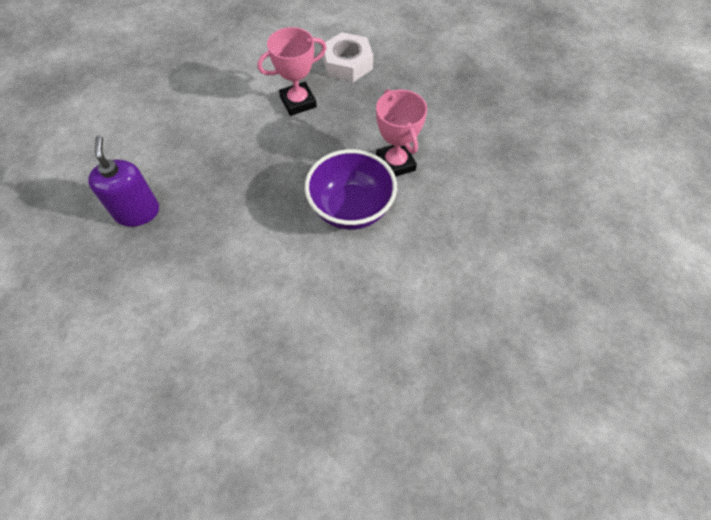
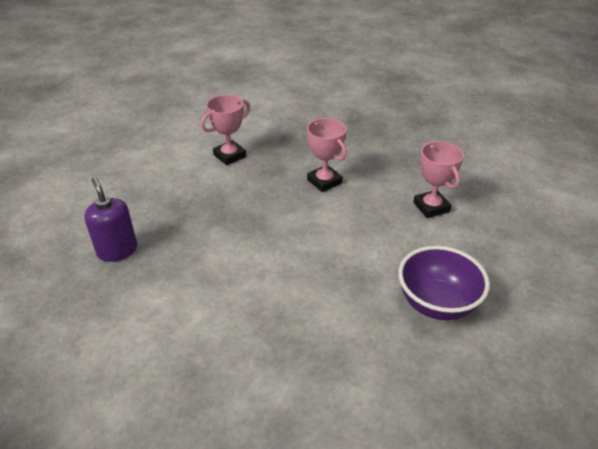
camera: 15 degrees left, 20 degrees down
(347, 63) = (260, 126): white nut -> none
(351, 209) = (301, 216): purple bowl -> purple bowl (436, 303)
(511, 230) = (431, 207): none -> pink trophy

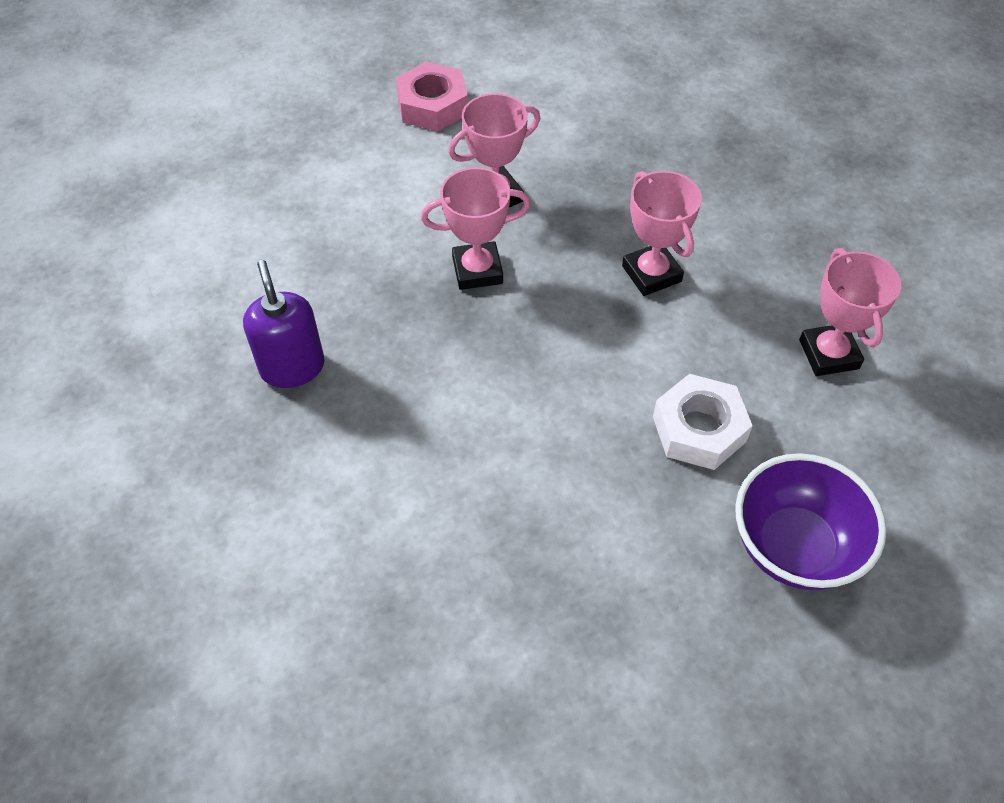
camera: 10 degrees right, 15 degrees up
(188, 120) = (432, 105): none -> pink nut
(224, 190) = (477, 270): none -> pink trophy
(367, 251) = (699, 429): none -> white nut

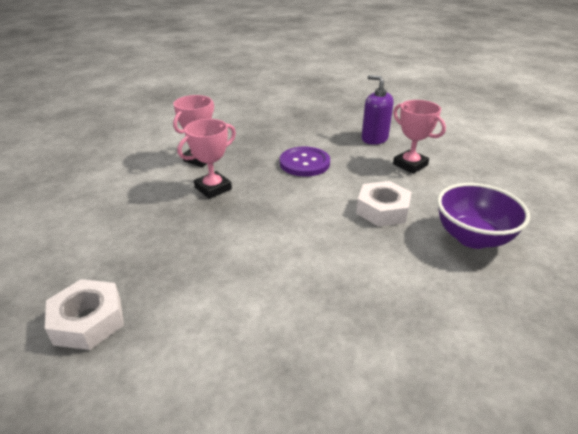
camera: 30 degrees left, 20 degrees down
(218, 431) = (88, 321): none -> white nut
(292, 367) = (125, 267): purple soap dispenser -> purple soap dispenser (374, 138)
(432, 105) = (140, 137): pink nut -> none
(651, 274) = (304, 163): pink trophy -> purple button

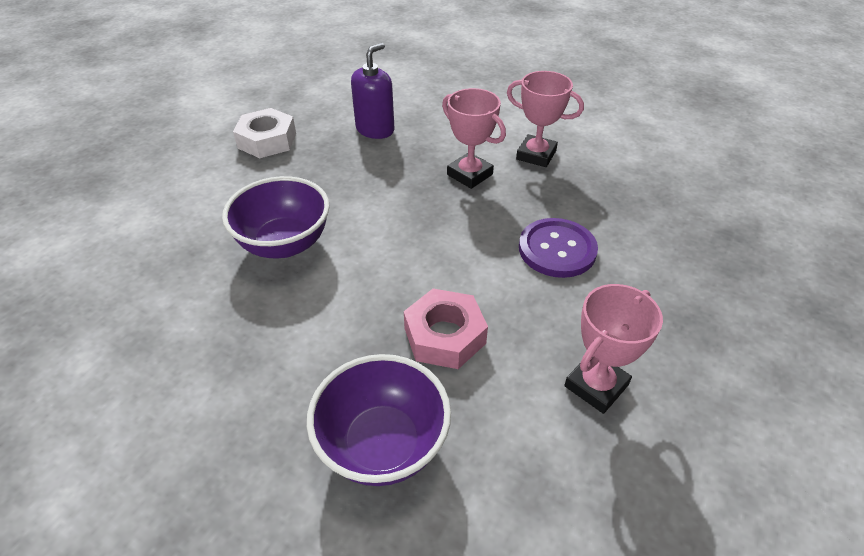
camera: 85 degrees right, 10 degrees up
(281, 293) = (284, 244): none -> purple bowl
(374, 138) = (682, 338): purple soap dispenser -> purple soap dispenser (375, 129)
(382, 210) = (445, 336): white nut -> pink nut

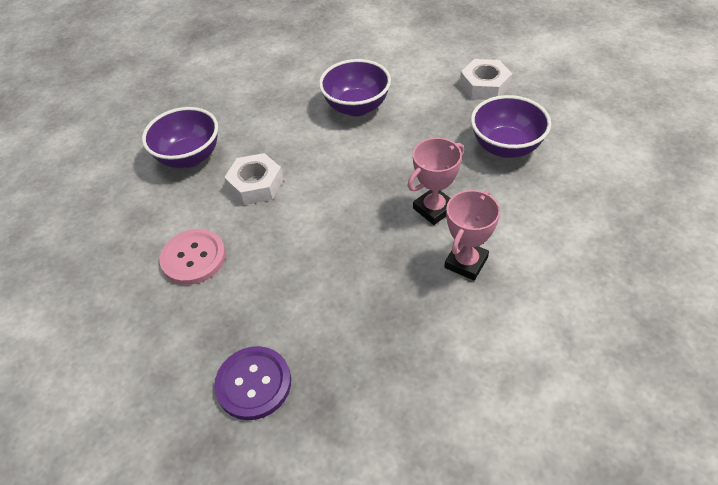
camera: 100 degrees right, 5 degrees up
(375, 129) = (506, 147): purple soap dispenser -> purple bowl
(445, 336) = (256, 185): pink nut -> white nut
(557, 249) = (326, 258): purple button -> purple button (253, 383)
(596, 385) = (193, 258): pink trophy -> pink button

